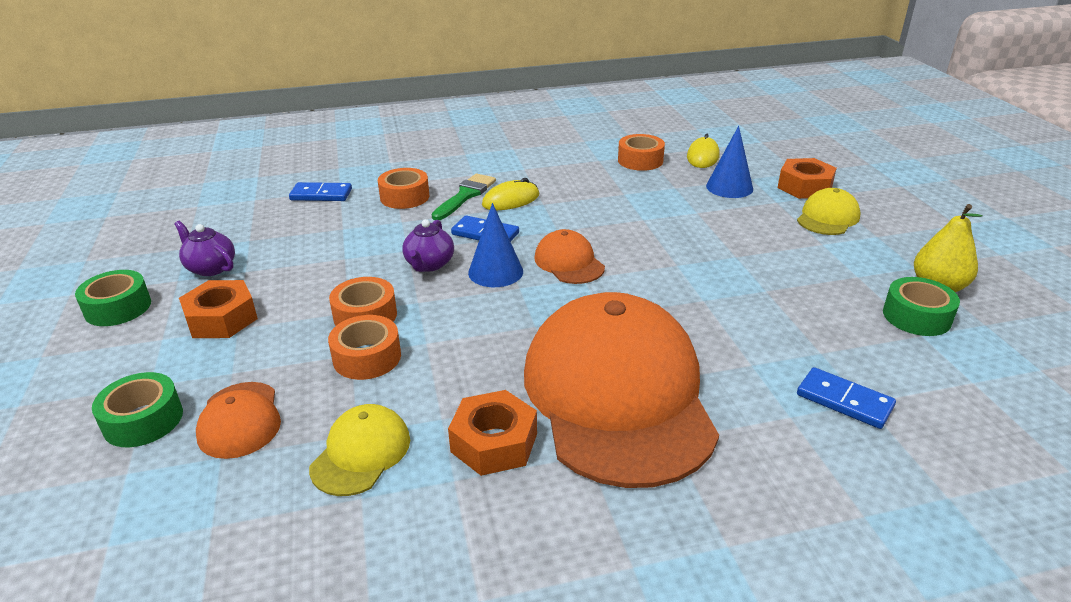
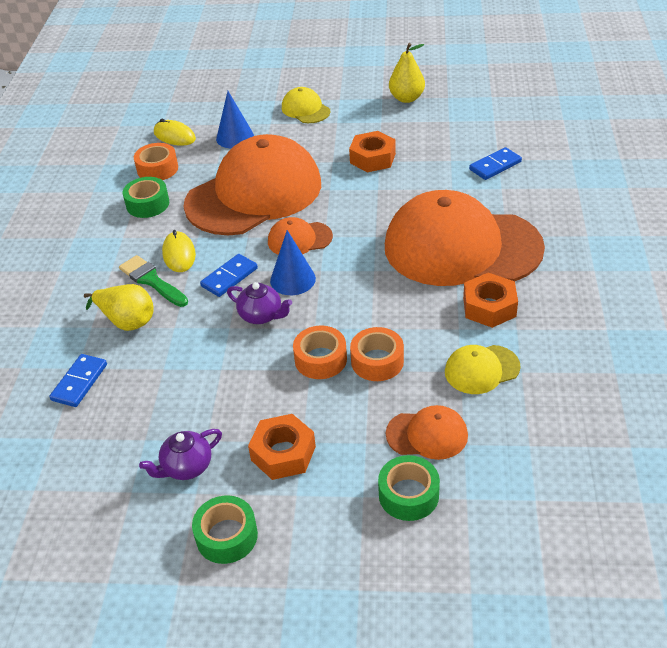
camera: 70 degrees left, 10 degrees up
(361, 453) = (481, 369): yellow cap -> yellow cap turned 60 degrees counterclockwise
(404, 197) = (127, 321): orange tape -> yellow pear
(634, 219) = (254, 194): none -> orange cap
(804, 187) = (257, 105): orange nut -> orange nut (372, 158)
(916, 316) = (431, 116): green tape -> green tape (148, 204)

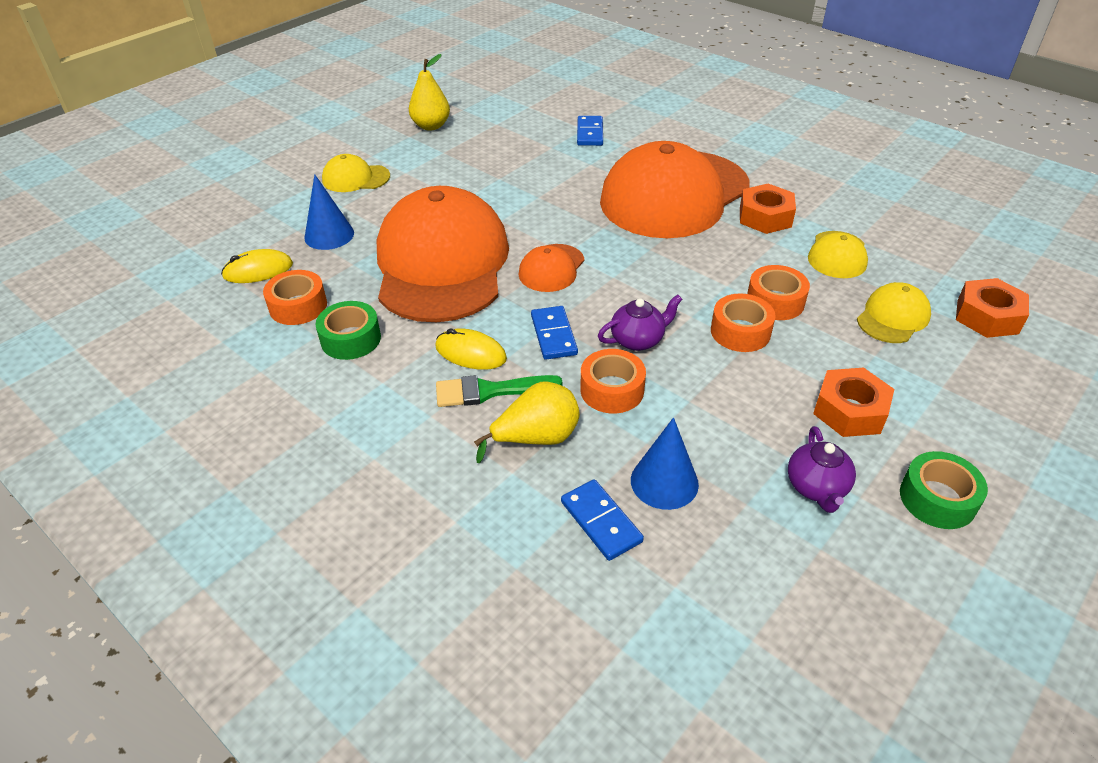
camera: 55 degrees left, 0 degrees up
(199, 329) = (612, 390): none -> orange tape
(292, 279) = (606, 298): blue cone -> blue cone (664, 482)
(372, 158) = (490, 179): orange nut -> orange nut (987, 316)
(408, 495) = (959, 360): green tape -> none
(427, 434) = (893, 317): orange cap -> yellow cap

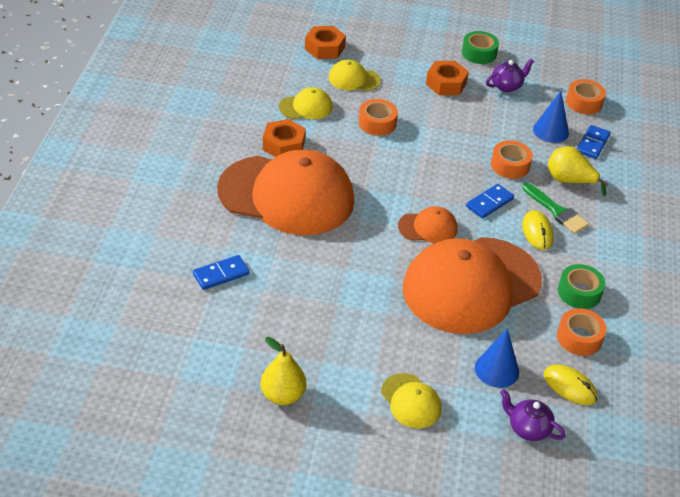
camera: 125 degrees left, 0 degrees up
(638, 340) = (461, 167): purple teapot -> purple teapot (528, 428)
(740, 332) = (417, 131): orange tape -> orange tape (584, 102)

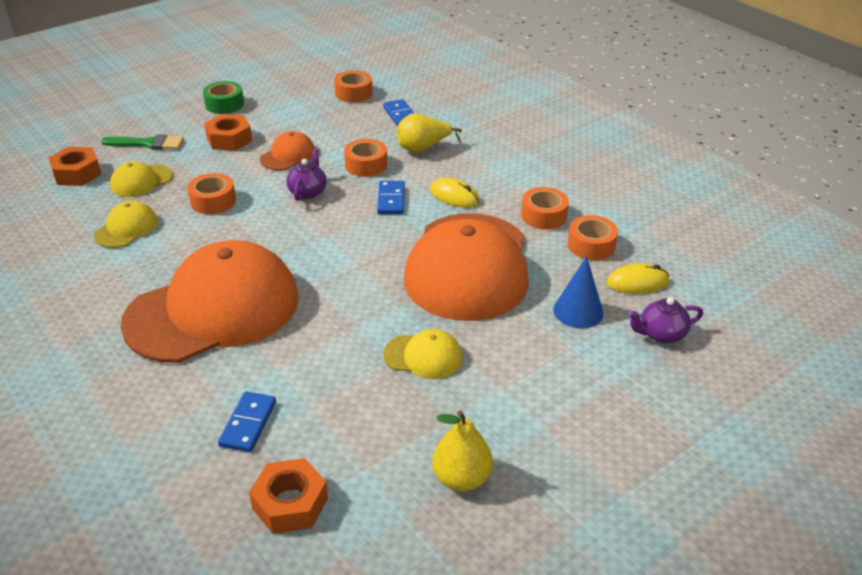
camera: 45 degrees left, 5 degrees down
(283, 145) = (149, 272): orange nut -> orange nut (290, 503)
(411, 401) = (561, 387): yellow cap -> yellow cap (423, 356)
(428, 227) = (372, 249): orange cap -> orange cap (288, 155)
(507, 86) = (281, 114): purple teapot -> purple teapot (308, 192)
(550, 131) = (359, 124): blue cone -> none
(557, 211) = (446, 173): green brush -> green brush (148, 144)
(579, 292) = (543, 216): green tape -> orange tape

